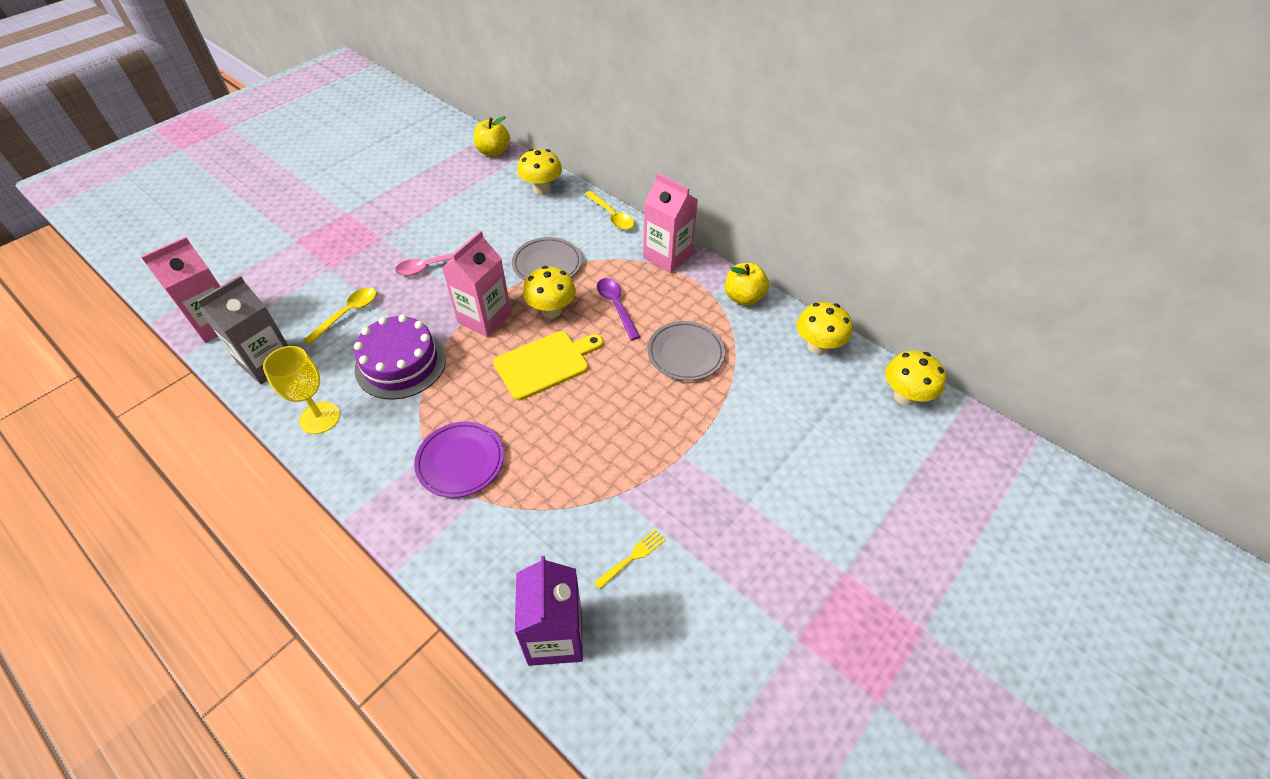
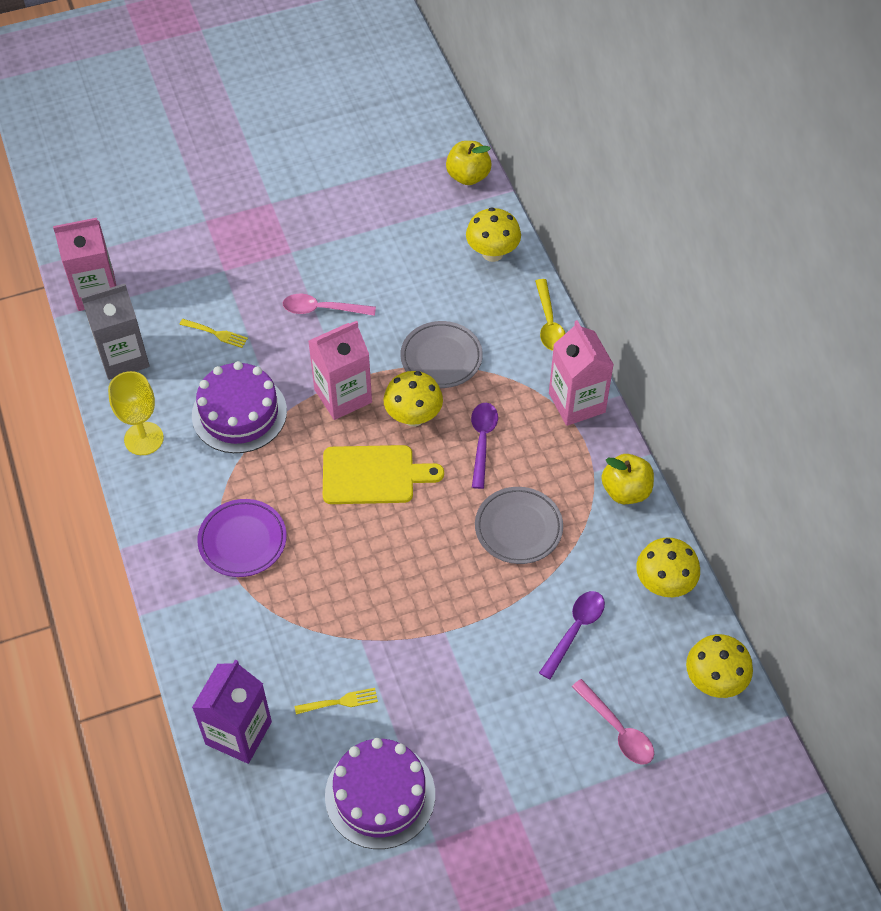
camera: 30 degrees right, 5 degrees up
(347, 314) = (216, 333): yellow spoon -> yellow fork
(722, 623) = (380, 795): none -> purple cake
(781, 406) = (575, 630): none -> purple spoon
(868, 465) = (617, 730): none -> pink spoon

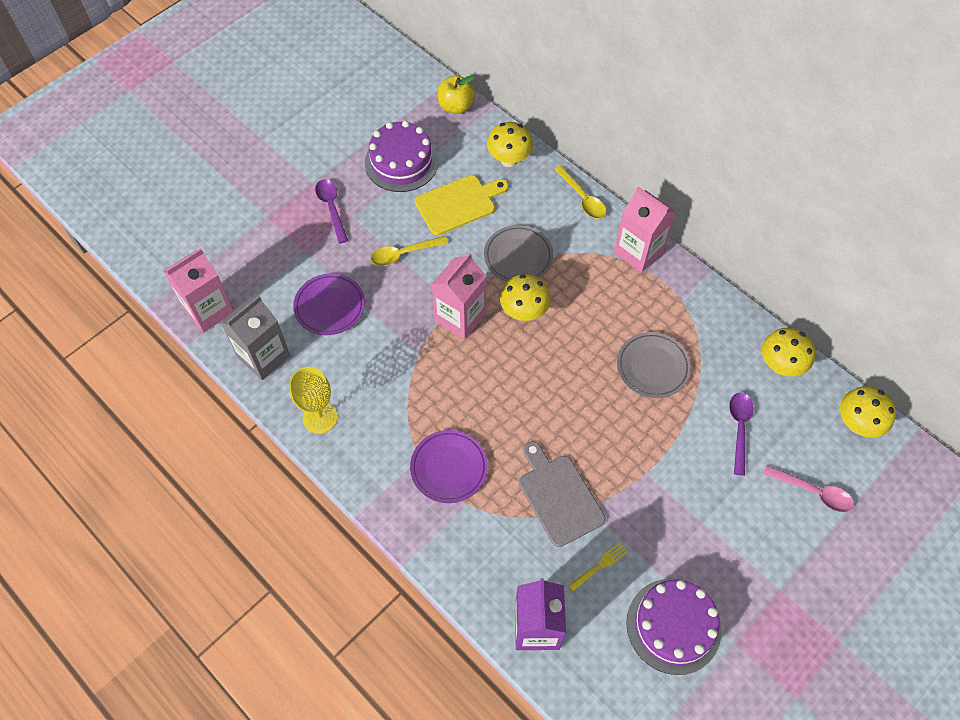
camera: 25 degrees left, 5 degrees up
(216, 333) = (330, 306): yellow fork -> purple plate
(239, 413) = (386, 364): purple cake -> purple cake (401, 162)
(322, 309) = (404, 254): pink spoon -> yellow spoon
(338, 616) = (559, 496): none -> grey cutting board
(373, 475) = (520, 371): yellow cutting board -> yellow cutting board (458, 204)
(482, 441) = (586, 310): purple spoon -> purple spoon (331, 208)
(626, 491) = (712, 305): yellow apple -> none

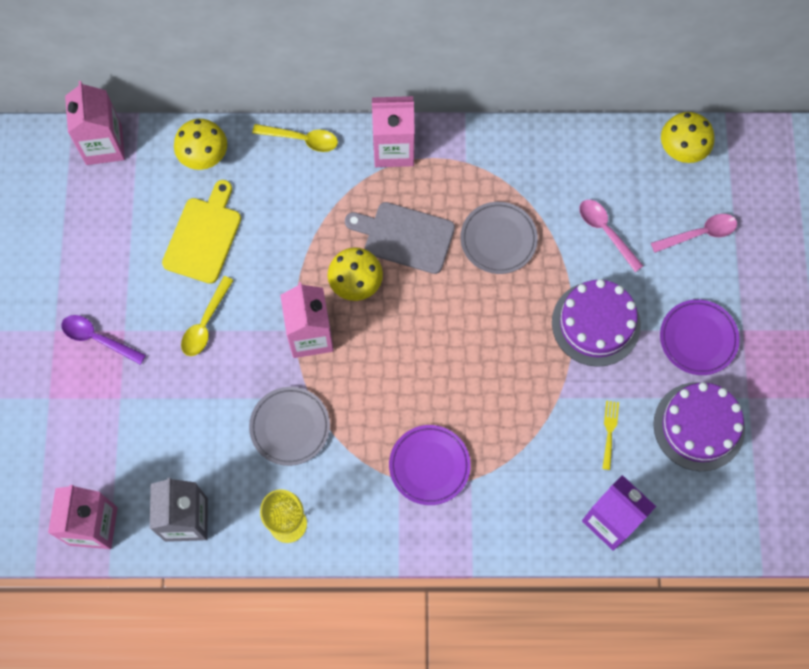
camera: 45 degrees left, 10 degrees up
(330, 306) = (193, 426): purple plate -> purple plate (698, 338)
(401, 162) = (112, 241): purple cake -> purple cake (596, 323)
(456, 106) = (104, 145): yellow apple -> pink carton
(518, 257) = (302, 240): grey plate -> grey plate (290, 427)
(559, 496) = (531, 409): grey cutting board -> grey cutting board (405, 237)
(739, 428) = (606, 231): purple spoon -> pink spoon
(780, 365) = (588, 151): yellow mushroom -> none

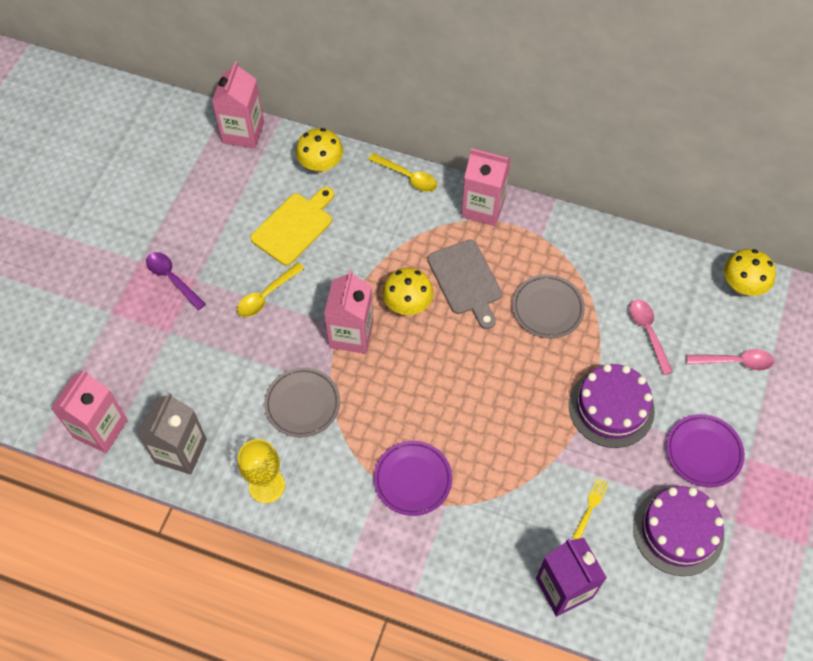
camera: 20 degrees right, 10 degrees down
(405, 237) = (466, 280): grey cutting board -> grey cutting board turned 150 degrees counterclockwise

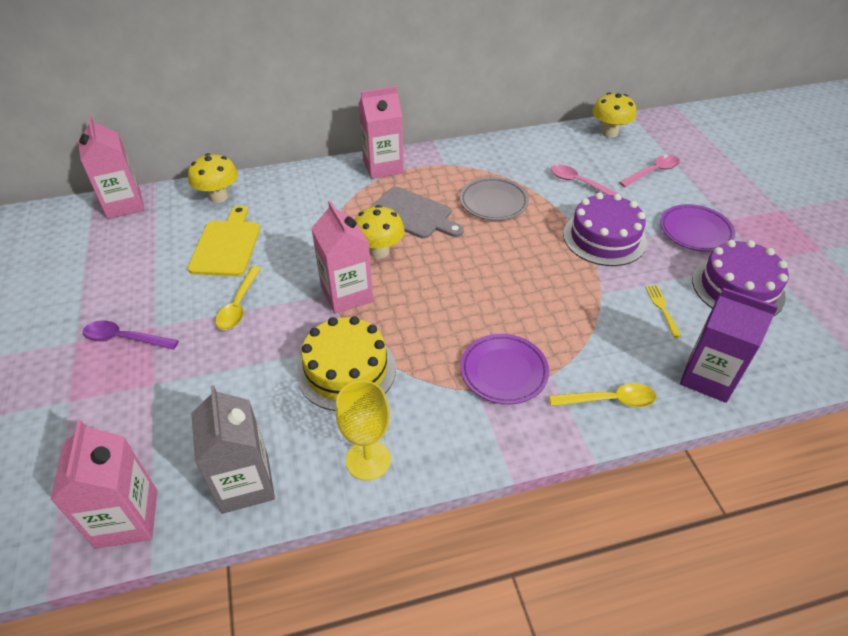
camera: 35 degrees left, 15 degrees down
(302, 404) = (346, 370): grey plate -> yellow cake
(408, 177) = (303, 173): yellow spoon -> yellow spoon (609, 400)

